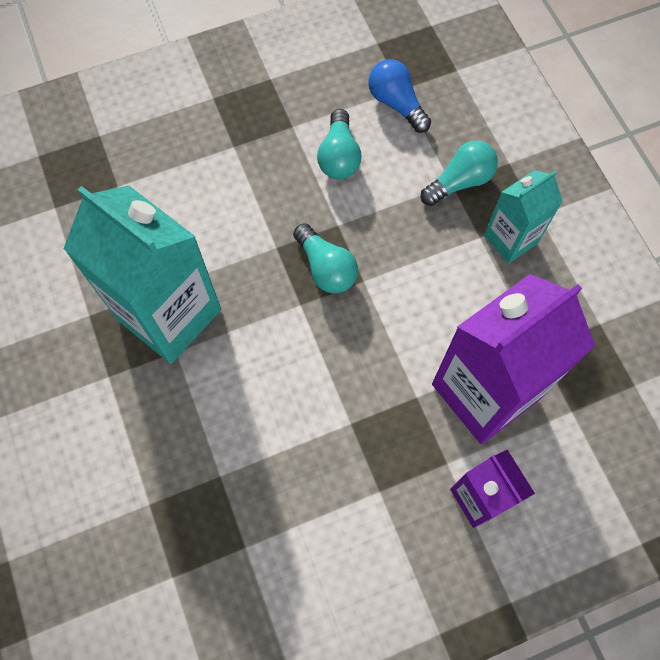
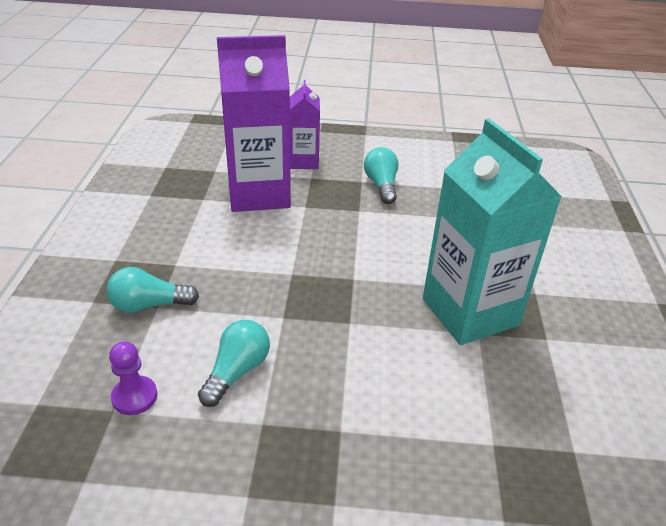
camera: 155 degrees left, 30 degrees down
(326, 268) = (316, 292): turquoise light bulb -> turquoise light bulb (381, 185)
(396, 104) = (134, 397): blue light bulb -> purple pawn
(510, 239) = (154, 254): turquoise carton -> none

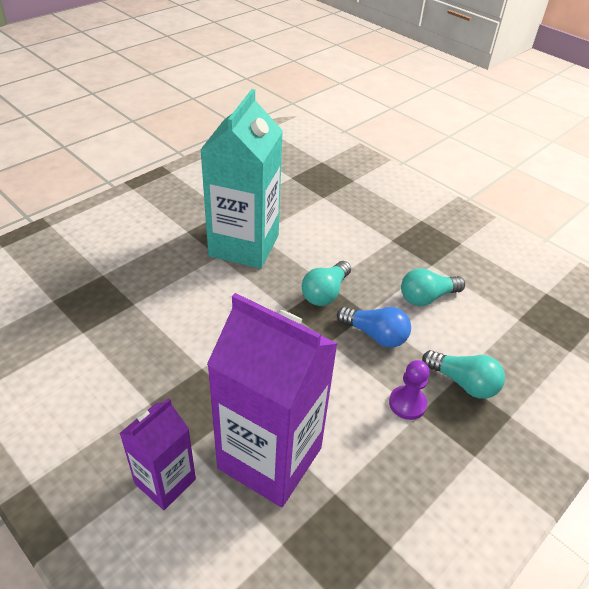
camera: 140 degrees left, 5 degrees up
(134, 397) = (502, 319): purple pawn -> purple pawn (407, 403)
(258, 301) = (375, 335): none -> blue light bulb
(381, 185) = (140, 383): turquoise light bulb -> turquoise light bulb (325, 293)

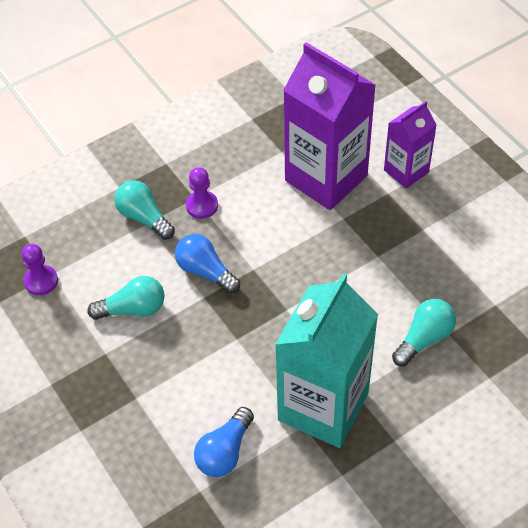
camera: 165 degrees left, 10 degrees up
(313, 216) = (224, 452): none -> blue light bulb
(325, 293) = (241, 326): turquoise light bulb -> turquoise light bulb (424, 338)
(523, 312) = (41, 281): none -> purple pawn

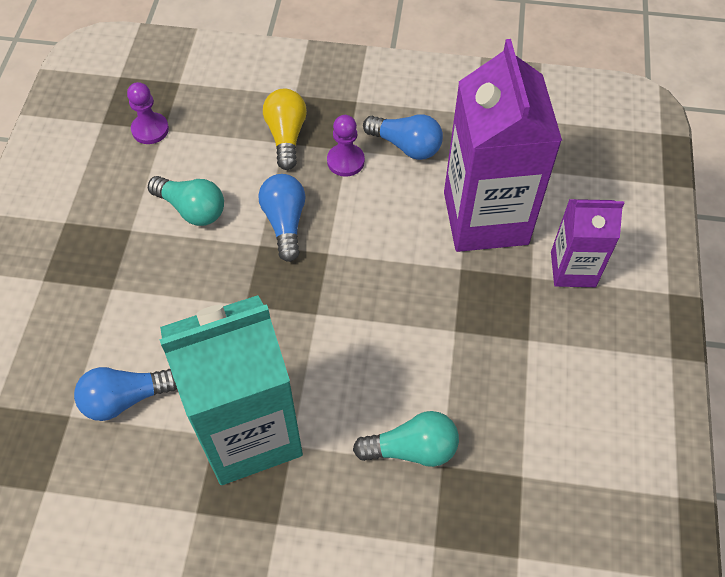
camera: 40 degrees right, 5 degrees up
(144, 217) = (286, 136): turquoise light bulb -> yellow light bulb
(230, 169) = (406, 146): none -> blue light bulb

